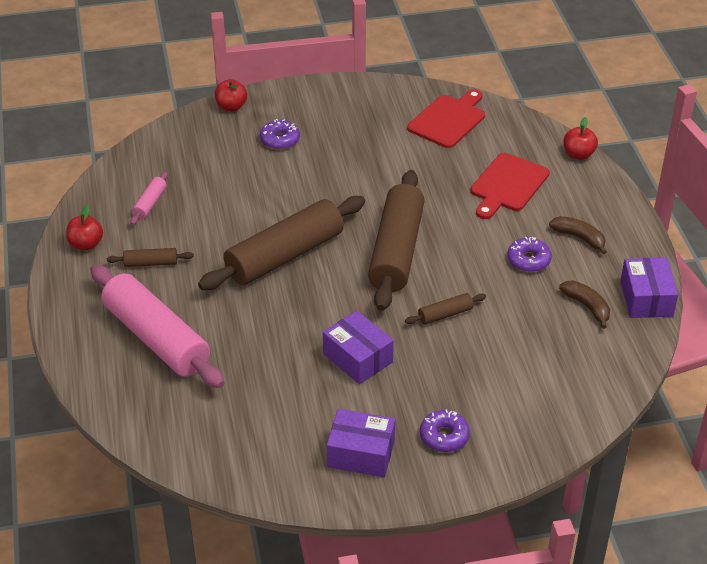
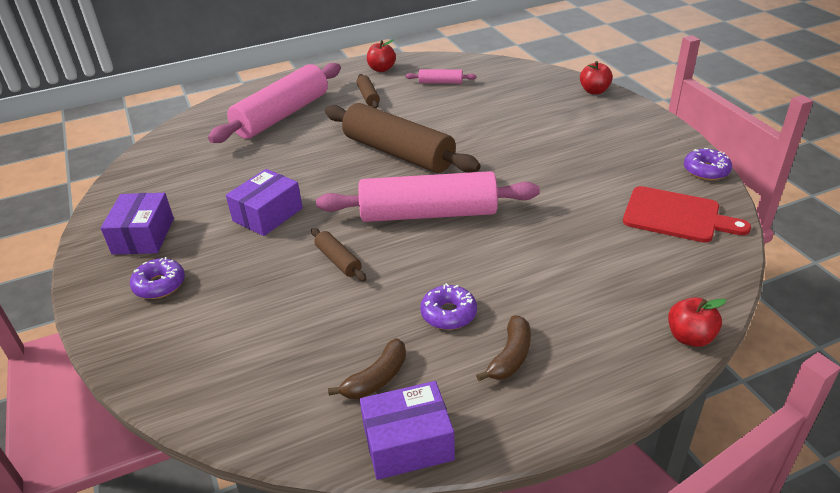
camera: 80 degrees right, 5 degrees down
(280, 140) = (563, 122): purple donut -> purple donut (706, 170)
(396, 251) = (428, 213): brown rolling pin -> pink rolling pin
(508, 185) = (583, 279): red cutting board -> none

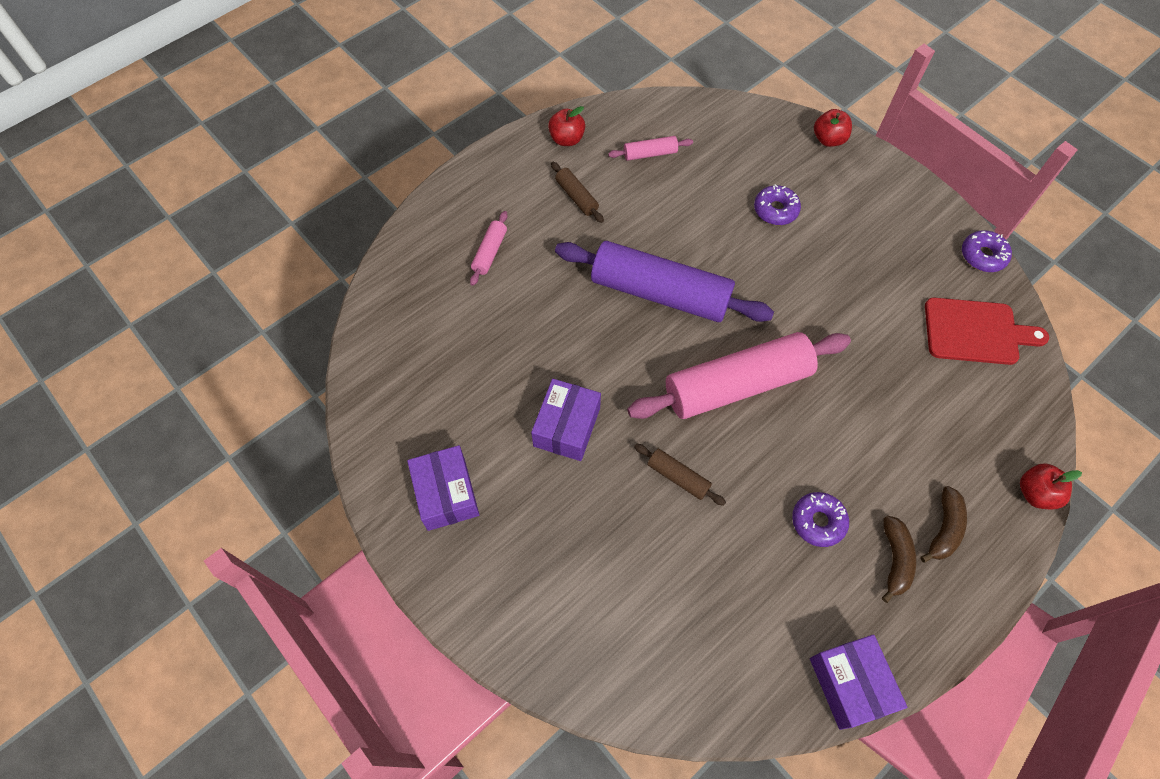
camera: 20 degrees left, 25 degrees up
(159, 285) = (510, 560): purple donut -> purple donut (775, 210)
(282, 115) = (489, 252): pink rolling pin -> pink rolling pin, size x0.42
(376, 378) = (789, 620): brown banana -> brown banana (943, 529)
(398, 153) = (660, 292): brown rolling pin -> purple rolling pin
(408, 443) = (850, 684): purple box -> purple box turned 75 degrees counterclockwise

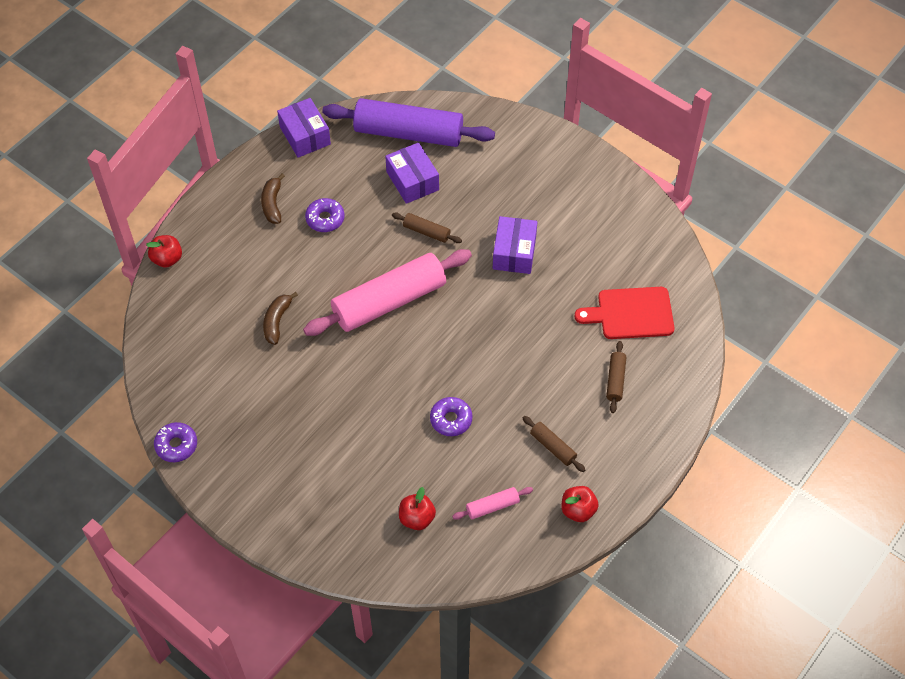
camera: 170 degrees right, 5 degrees down
(446, 494) = (588, 198): purple box -> purple box (412, 181)
(489, 252) = (615, 380): pink rolling pin -> brown rolling pin
(660, 292) = (460, 367): purple rolling pin -> purple rolling pin (408, 133)
(775, 210) = (365, 462): purple donut -> purple donut (451, 419)
(828, 139) = (315, 552): red apple -> red apple (417, 518)
(943, 529) = (237, 227): brown banana -> brown banana (277, 321)
(975, 332) = (193, 373): red cutting board -> red cutting board (631, 314)

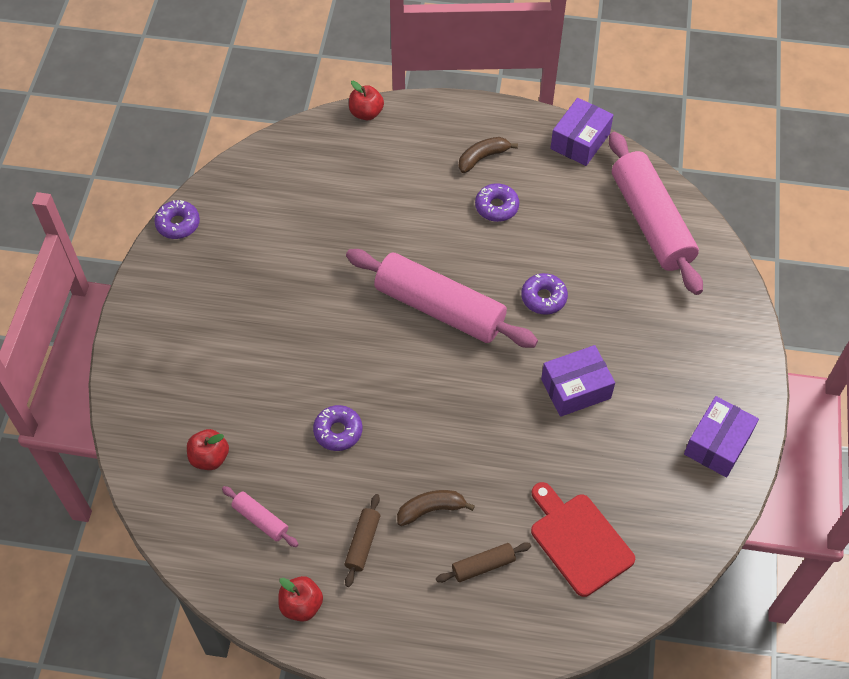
camera: 60 degrees right, 0 degrees up
(277, 321) = (355, 230): brown banana -> brown banana (431, 509)
(408, 133) = (650, 222): purple rolling pin -> pink rolling pin
(412, 181) = (595, 254): purple box -> purple box (717, 444)
(426, 232) = (543, 298): brown rolling pin -> purple donut

